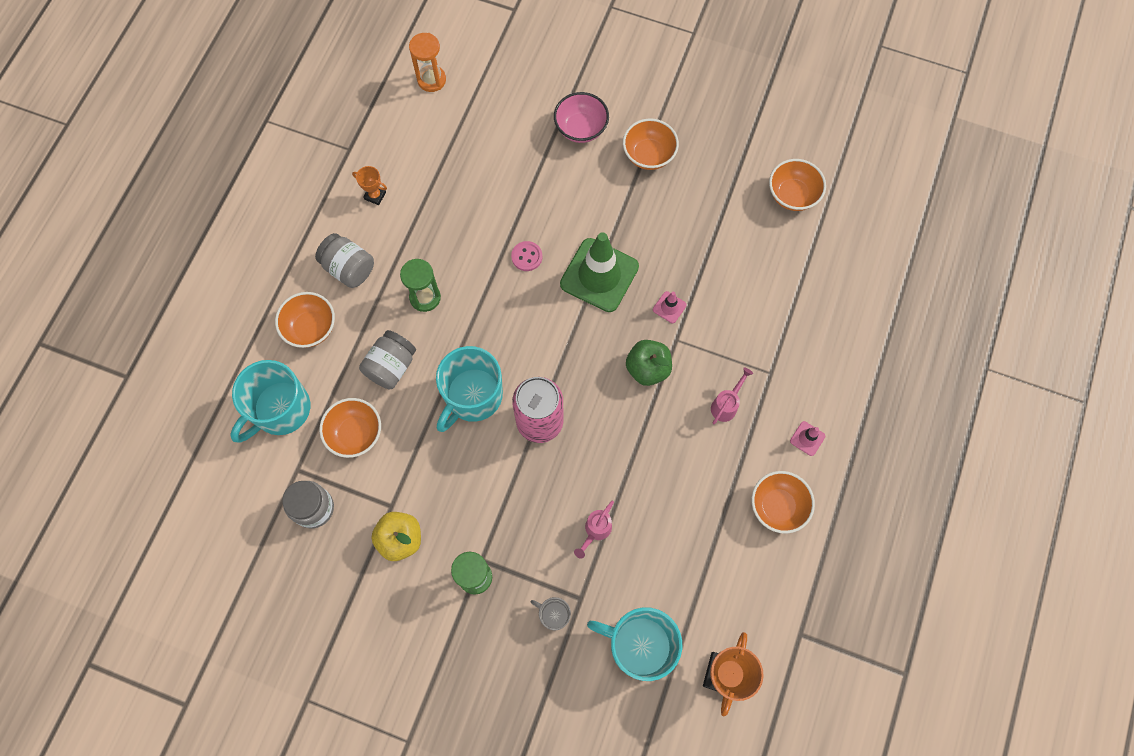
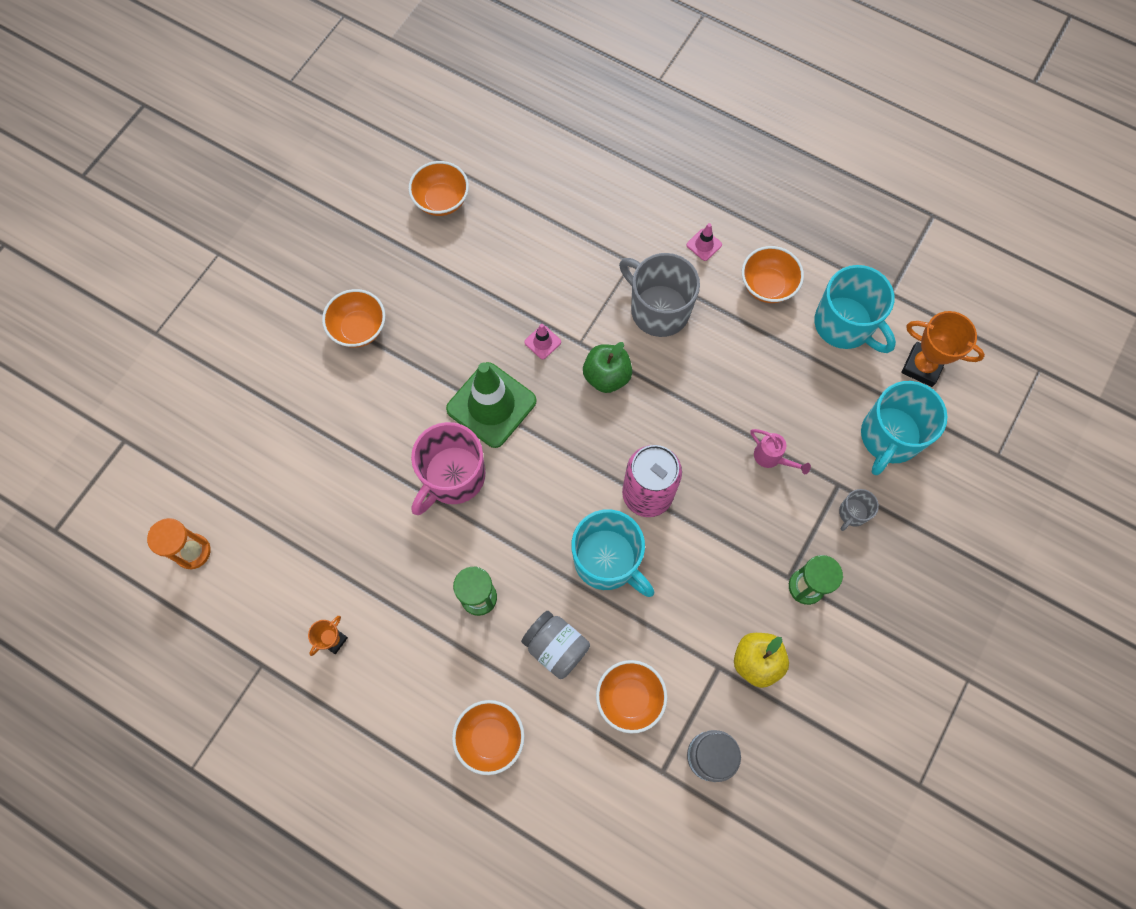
camera: 80 degrees left, 0 degrees up
(280, 410) = (587, 785): turquoise mug -> turquoise mug (845, 325)
(349, 268) = (423, 683): grey jar -> none
(527, 257) = (452, 477): pink button -> pink mug
(581, 128) = (307, 393): pink bowl -> none
(726, 405) = (658, 309): pink watering can -> grey mug

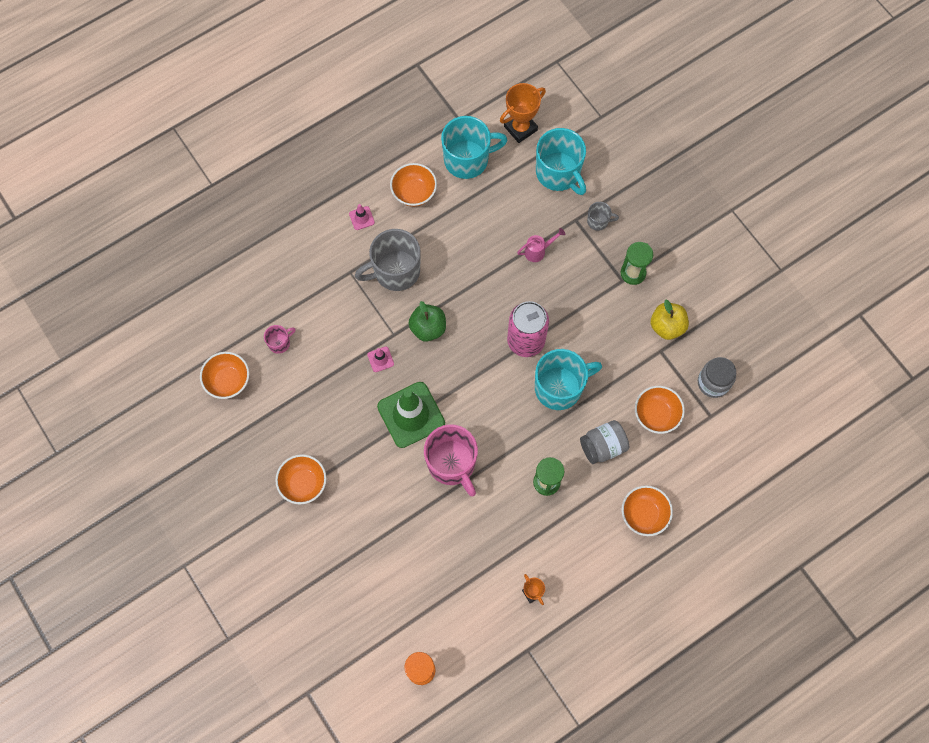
camera: 65 degrees left, 0 degrees up
(510, 230) = (280, 343): none -> pink mug
(852, 513) = (598, 221): grey mug -> grey mug turned 60 degrees counterclockwise

